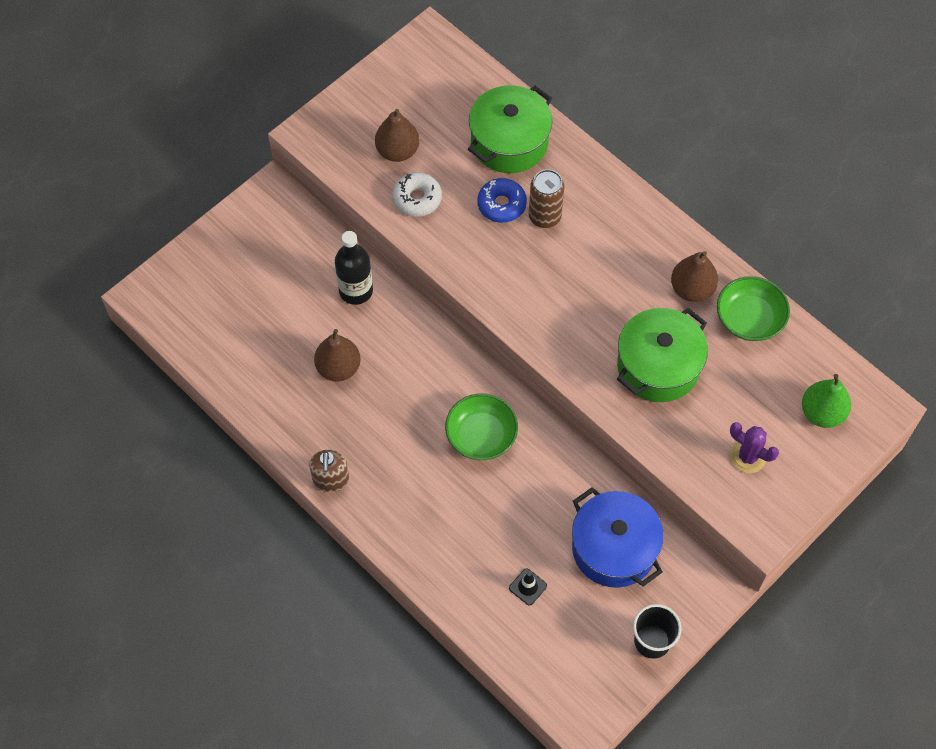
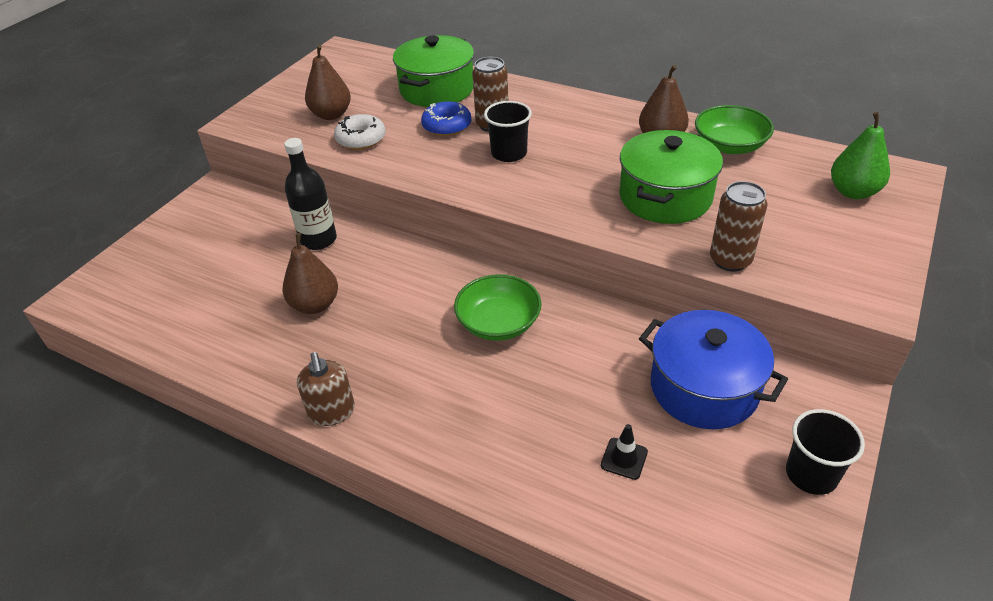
camera: 15 degrees left, 20 degrees down
(545, 264) = (509, 153): none -> black cup
(674, 455) = (730, 260): none -> brown can
(747, 457) = (808, 242): purple cactus -> none

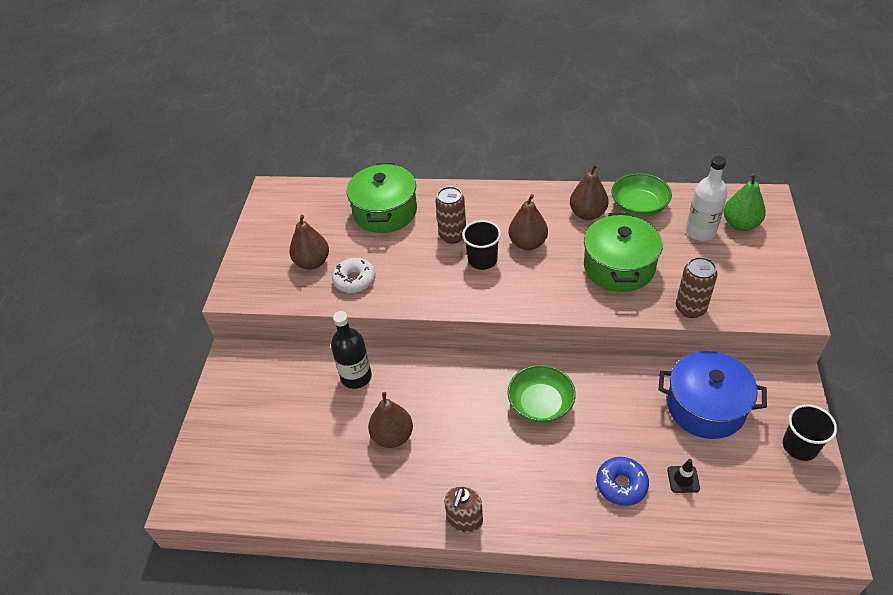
camera: 20 degrees left, 5 degrees up
(332, 412) = (464, 520): brown soap dispenser -> brown soap dispenser turned 60 degrees clockwise
(447, 126) = (417, 247): blue donut -> blue donut (621, 485)
(571, 150) = (527, 243): none -> brown pear
(794, 187) = (700, 231): none -> white bottle

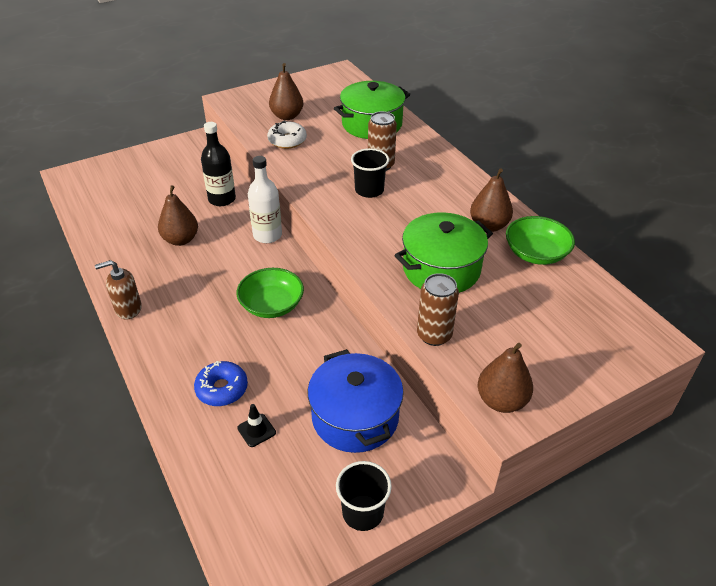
camera: 50 degrees right, 5 degrees down
(527, 243) = (414, 206): brown pear -> brown pear (501, 401)
(700, 231) = (548, 307): white bottle -> white bottle (267, 235)
(740, 224) = (593, 333): green pear -> none

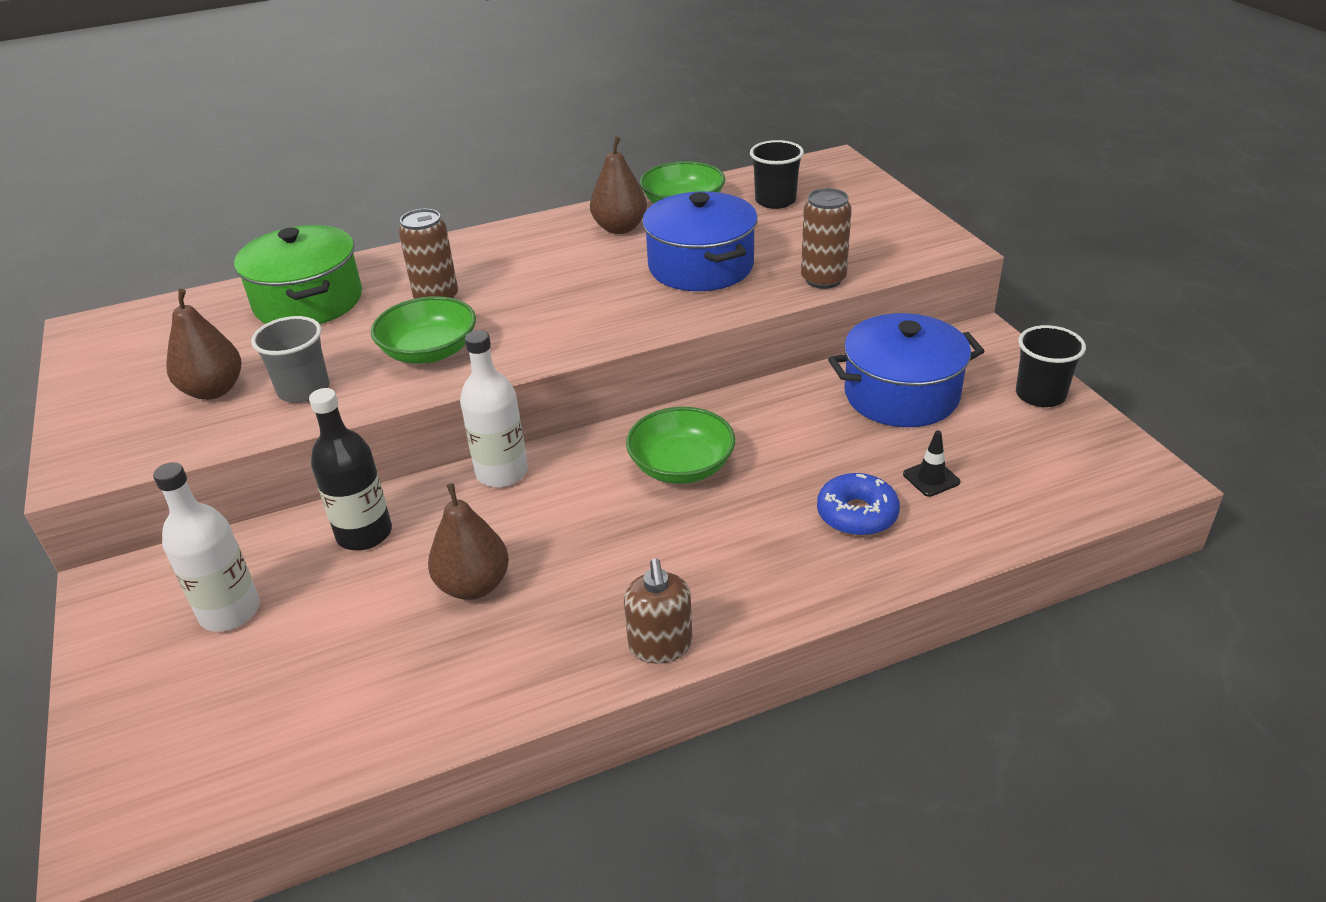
camera: 80 degrees left, 5 degrees down
(175, 174) = (230, 611): none -> white bottle
(287, 140) = (304, 390): white donut -> grey cup
(324, 172) = (429, 351): none -> green bowl
(369, 190) = (501, 311): black cup -> black cup (775, 201)
(441, 269) = (701, 266): green pot -> blue pot
(501, 401) = (924, 248): brown pear -> none

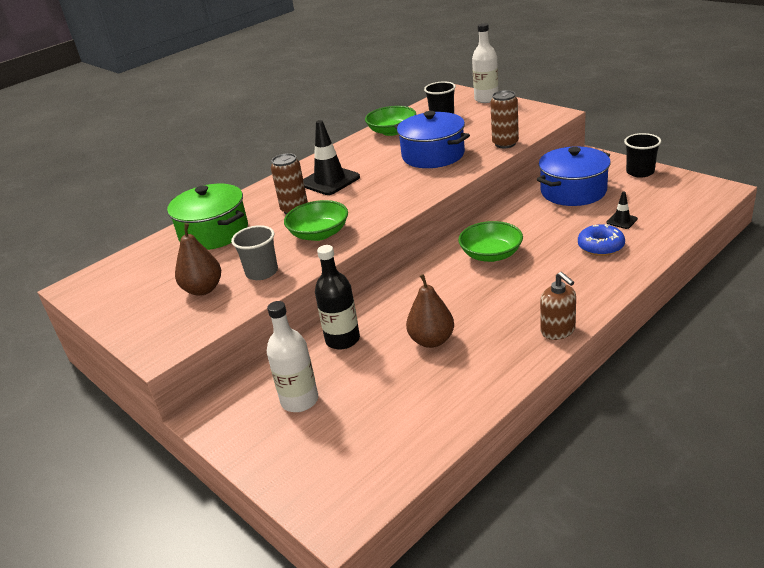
camera: 20 degrees left, 5 degrees down
(502, 472) = (394, 288): white bottle -> white bottle (486, 99)
(524, 264) = (330, 181): none -> black traffic cone
(620, 228) = (367, 150): brown pear -> none

